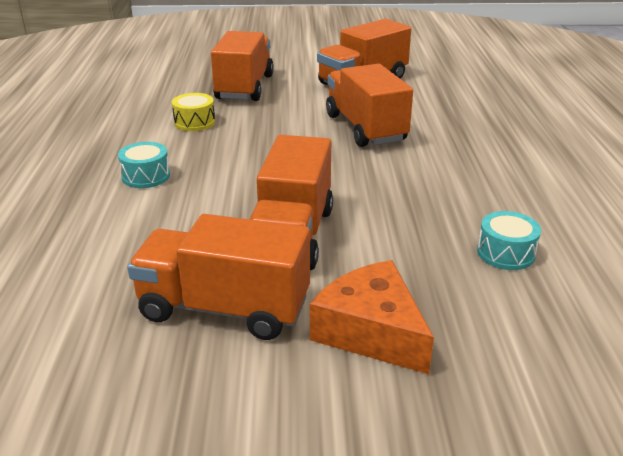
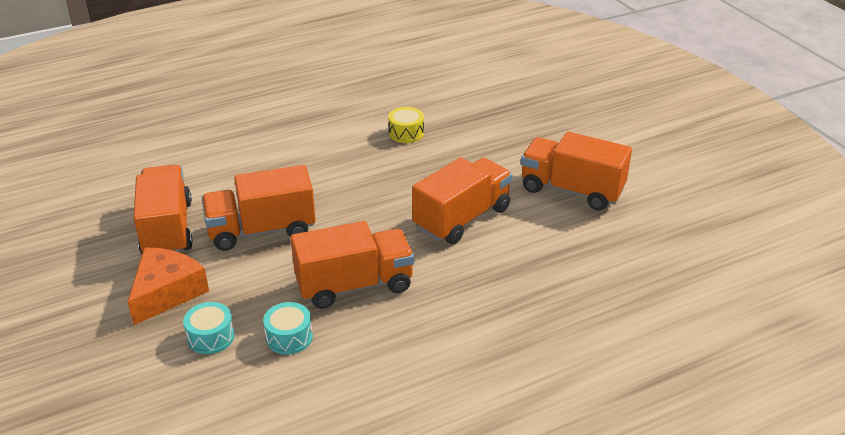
camera: 65 degrees right, 5 degrees up
(146, 176) = (306, 145): turquoise drum -> turquoise drum (211, 337)
(244, 87) = (495, 132): orange truck -> orange truck (354, 285)

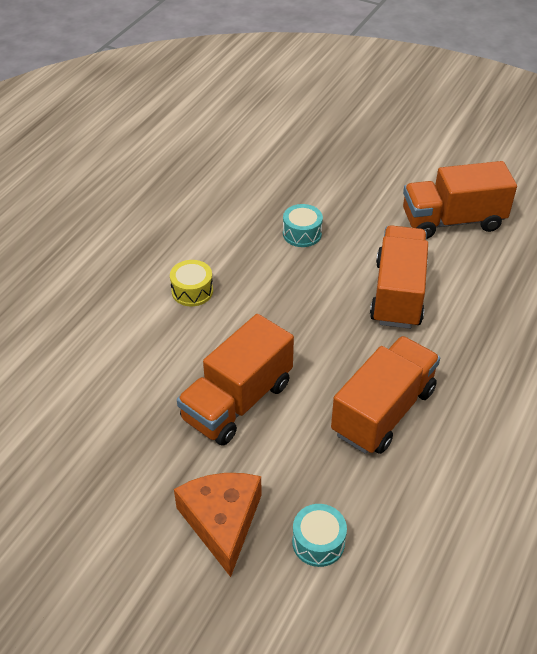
camera: 35 degrees left, 10 degrees up
(167, 229) = (141, 452): orange truck -> none
(289, 337) = (386, 498): turquoise drum -> turquoise drum (302, 234)
(406, 133) = (255, 227): yellow drum -> yellow drum (192, 291)

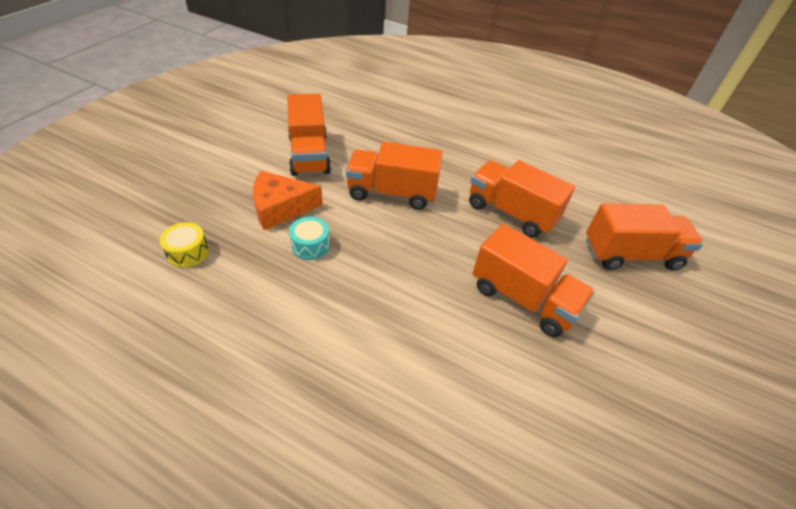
camera: 95 degrees left, 0 degrees up
(192, 291) = (389, 336): yellow drum -> yellow drum (188, 252)
(222, 521) = (640, 309): orange cheese -> orange cheese (280, 208)
(318, 542) = (631, 255): turquoise drum -> orange truck

